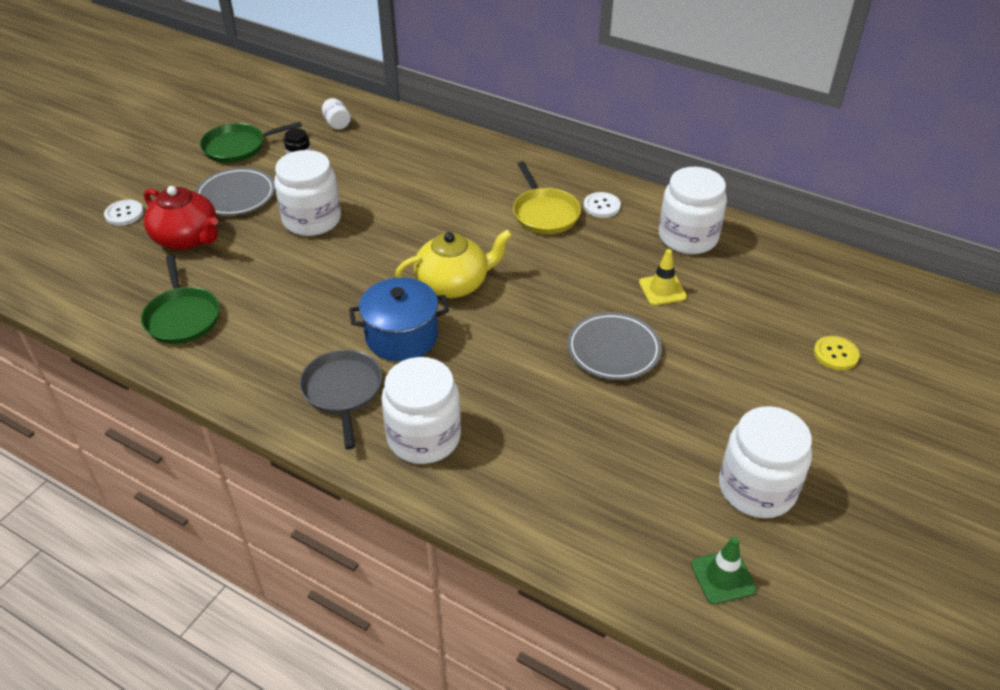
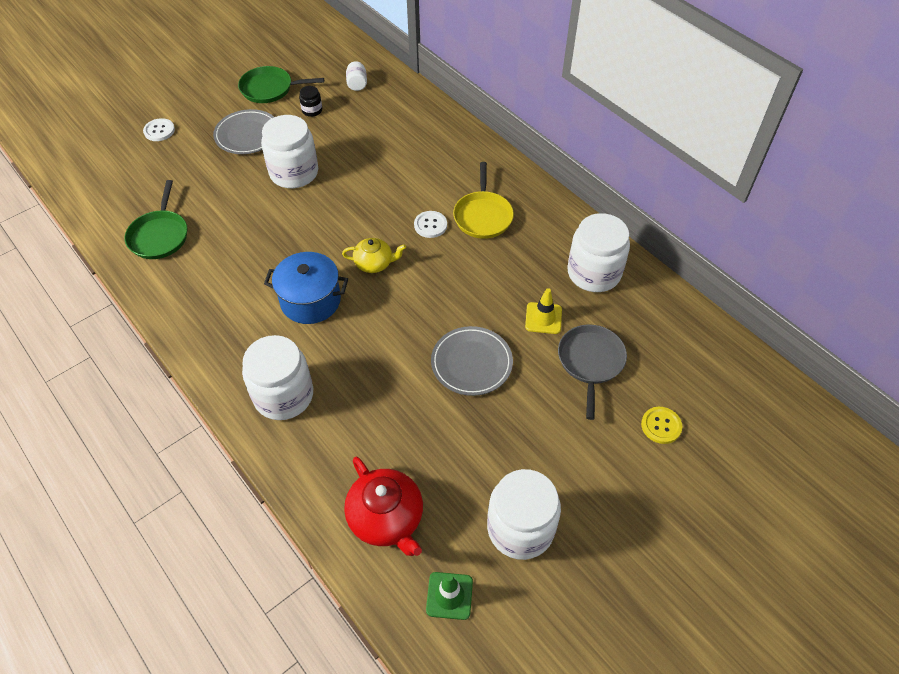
camera: 20 degrees right, 10 degrees up
(187, 238) = (194, 165): red teapot -> red teapot (386, 518)
(343, 391) = (244, 336): grey pan -> grey pan (590, 362)
(453, 284) = (374, 263): yellow teapot -> yellow teapot, size x0.63
(601, 206) = (535, 221): white button -> white button (430, 225)

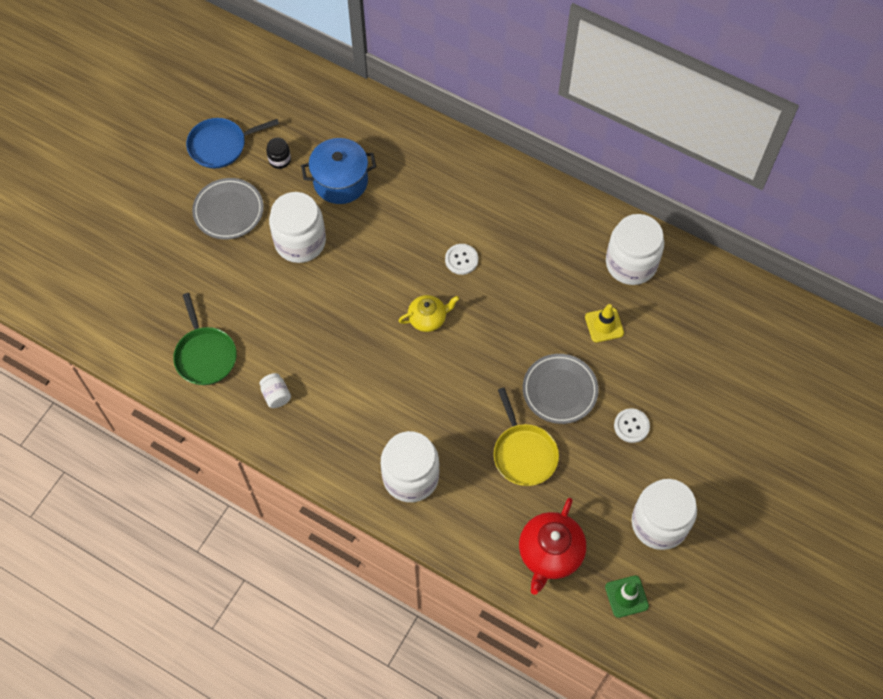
camera: 20 degrees left, 10 degrees up
(159, 131) = (132, 234): white button -> white button (631, 426)
(269, 89) = (220, 145): green pan -> blue pan
(310, 301) = (387, 376): blue pot -> blue pot (340, 181)
(357, 84) = (310, 112): white jar -> white jar (276, 395)
(386, 518) = (550, 553): red teapot -> red teapot turned 75 degrees clockwise
(483, 216) = (506, 233): yellow pan -> yellow pan (524, 454)
(590, 362) = (660, 354): grey pan -> none
(661, 426) = (738, 395): yellow button -> none

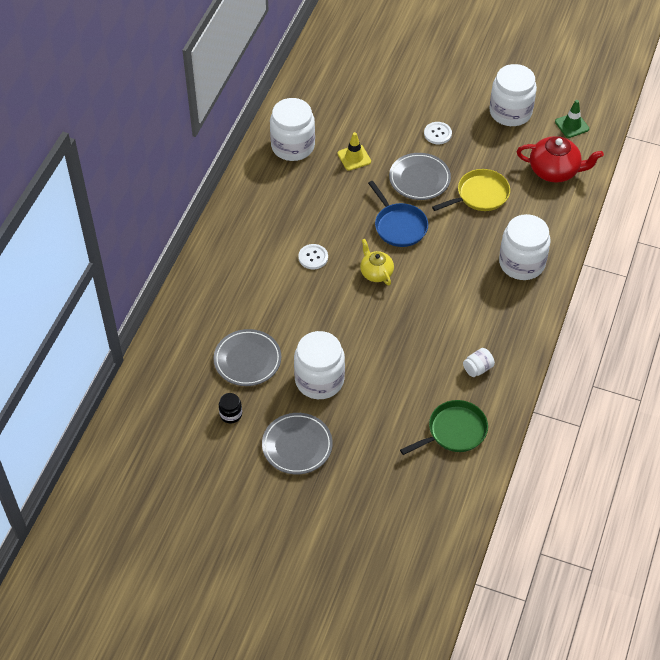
camera: 100 degrees left, 10 degrees down
(220, 145) = (222, 469): blue pan -> blue pan (399, 226)
(340, 181) = (247, 360): blue pot -> grey plate

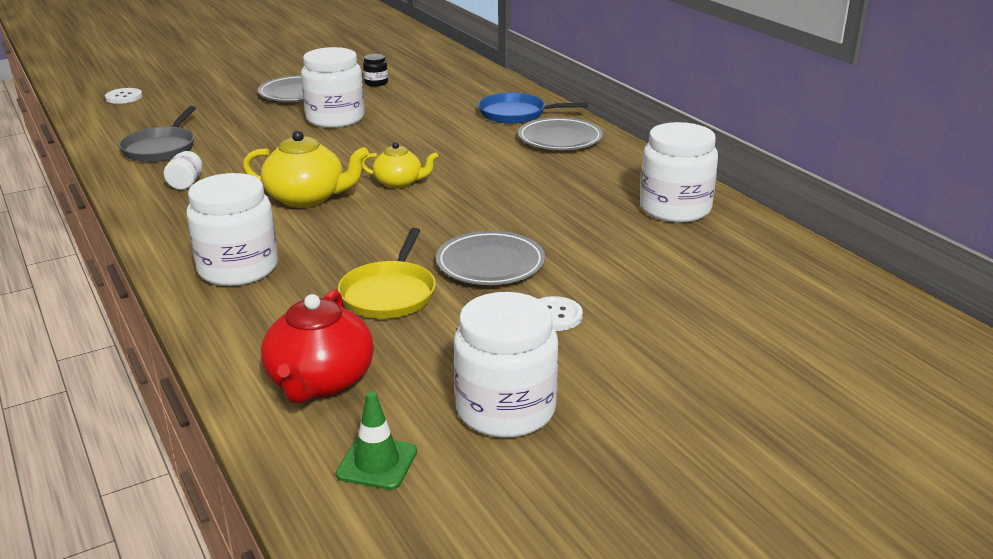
camera: 130 degrees right, 25 degrees down
(247, 360) = (415, 102): grey plate -> grey plate (560, 139)
(313, 257) = (479, 162): white button -> white button (124, 97)
(354, 157) = (598, 237): yellow traffic cone -> none
(399, 226) = (438, 220): blue pan -> blue pan (516, 114)
(434, 297) = (307, 198): none -> yellow teapot
(454, 431) = (161, 148): green pan -> grey pan
(554, 171) = (320, 381): red teapot -> red teapot turned 45 degrees counterclockwise

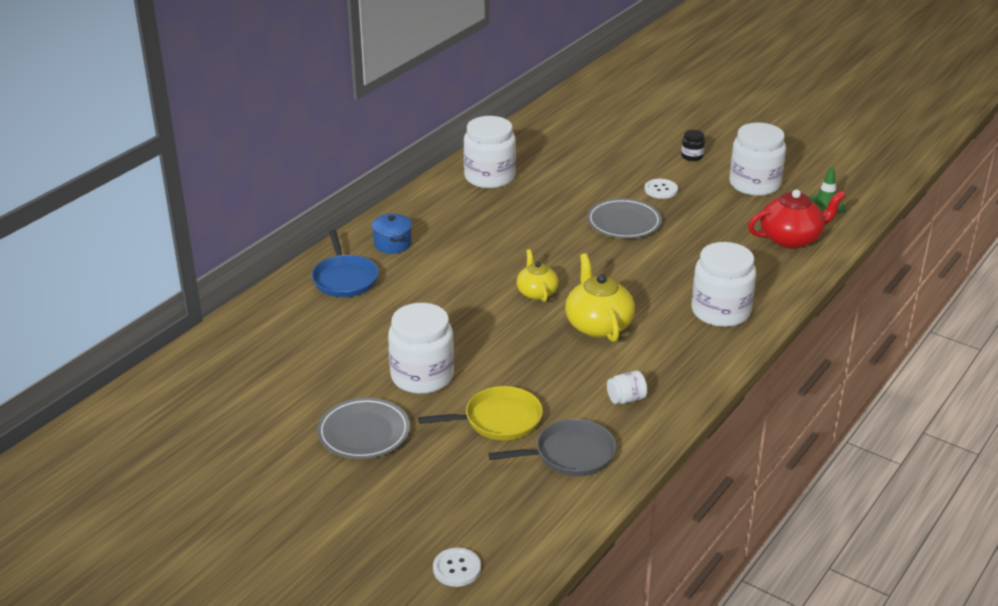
camera: 115 degrees left, 5 degrees up
(376, 83) = (299, 389): black jar -> black jar (692, 156)
(389, 294) = (691, 246): yellow pan -> yellow pan (499, 420)
(560, 139) = (392, 244): grey plate -> blue pot

